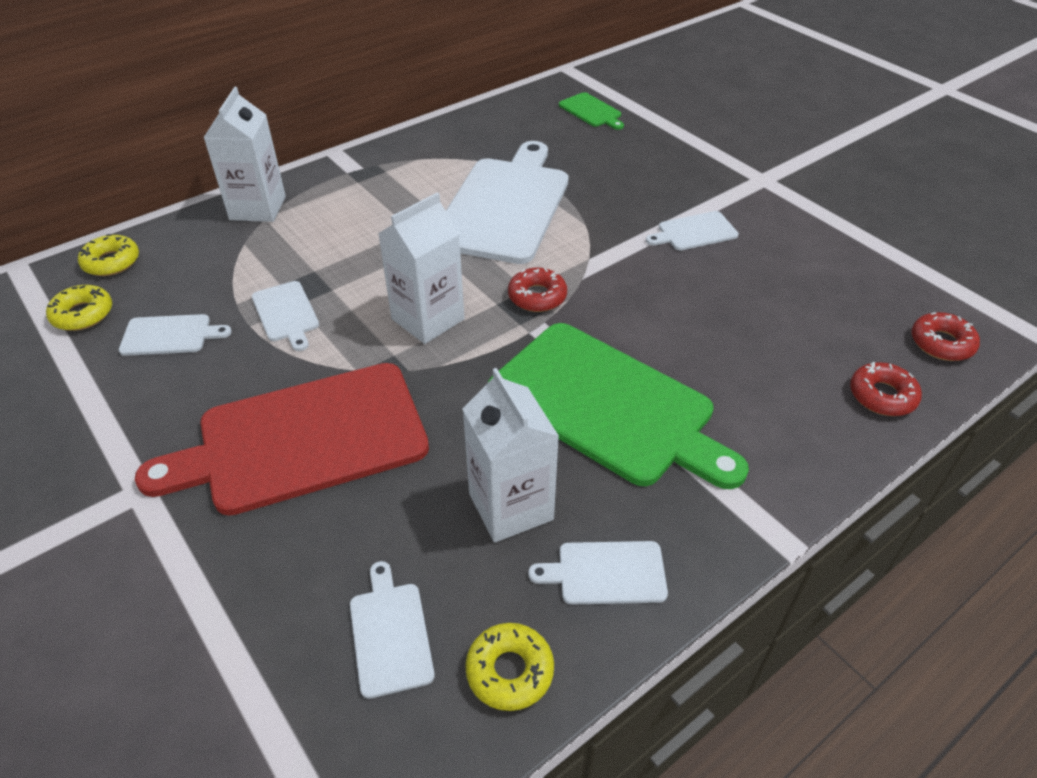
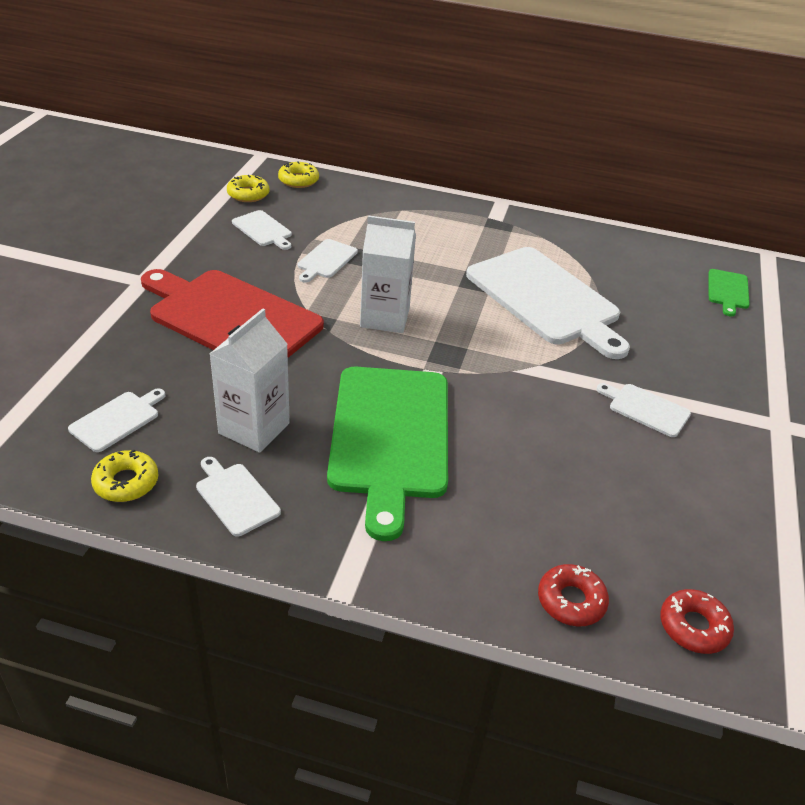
camera: 50 degrees right, 5 degrees down
(258, 208) = (407, 202): white carton -> none
(505, 206) = (546, 299): white cutting board -> white cutting board turned 75 degrees clockwise
(537, 296) = (465, 356): red donut -> none

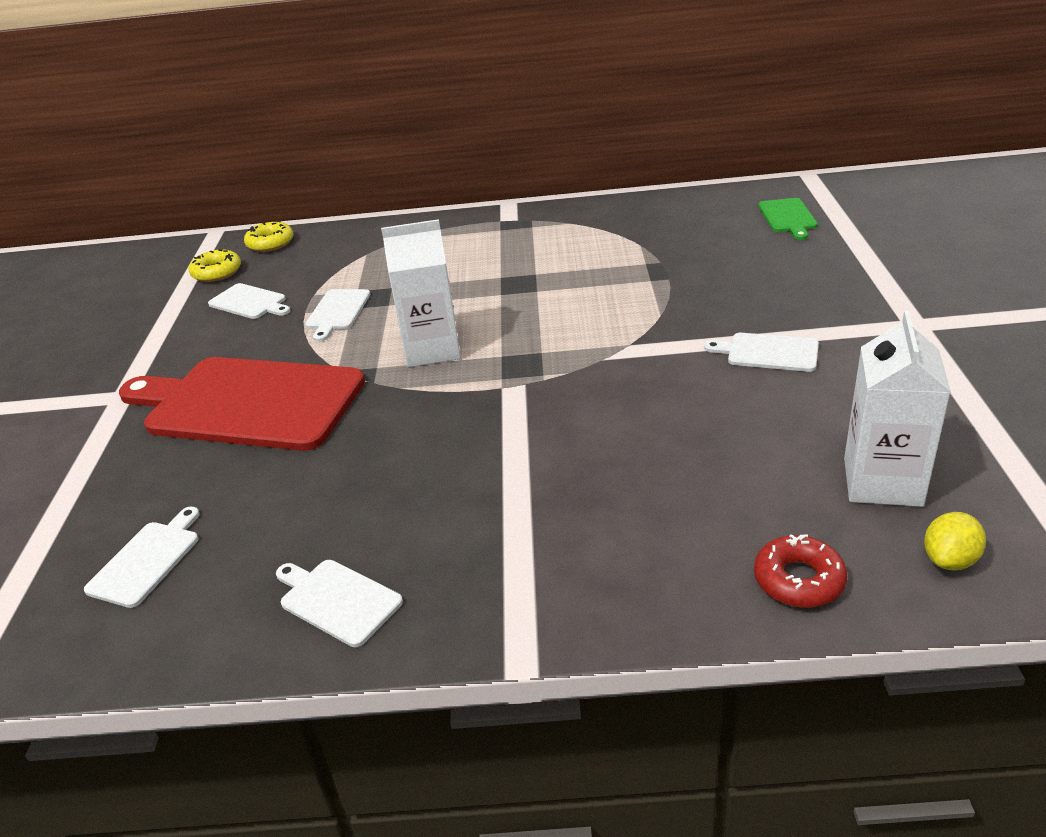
camera: 10 degrees left, 5 degrees down
(126, 482) = (186, 631): yellow donut -> none
(254, 428) = (327, 514): white carton -> white carton (882, 481)
(390, 437) = (497, 471): green cutting board -> none
(546, 299) = (603, 279): white cutting board -> none
(693, 627) = (949, 560): red donut -> yellow lemon

